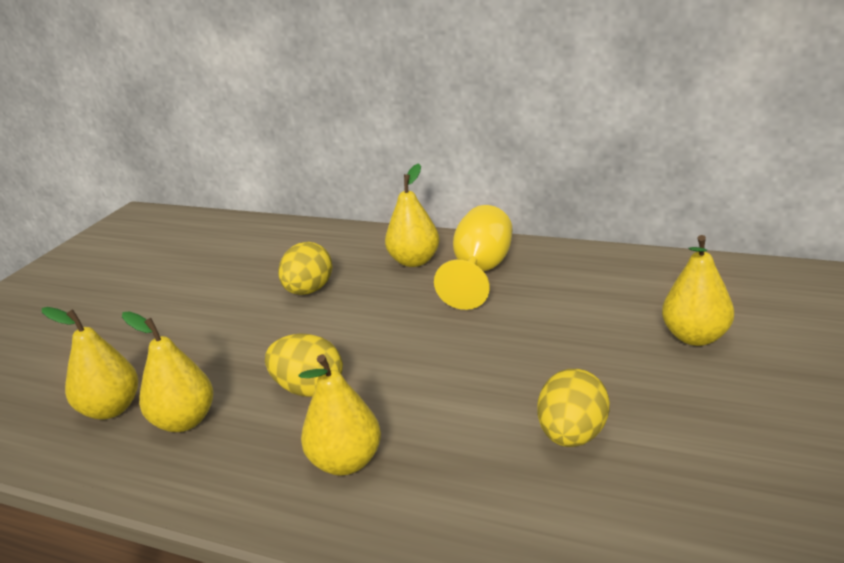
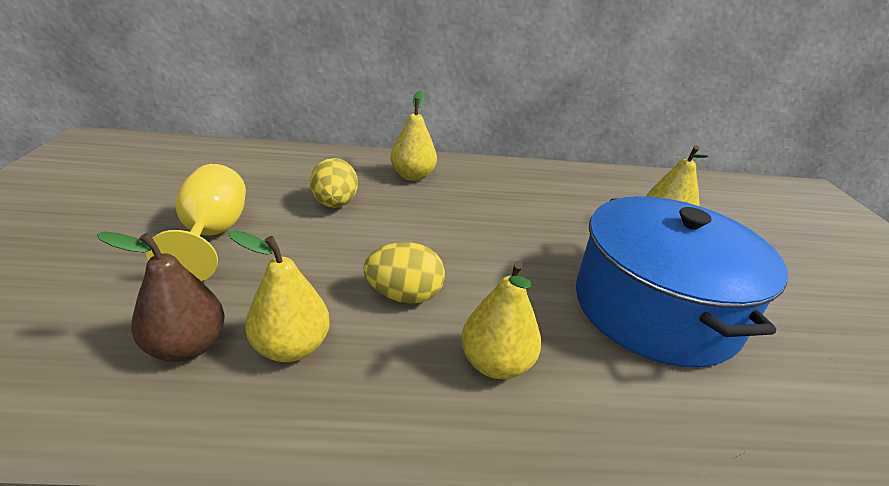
camera: 30 degrees left, 5 degrees up
(110, 409) = (187, 346): yellow pear -> brown pear
(480, 272) = (473, 183): yellow goblet -> yellow goblet (212, 235)
(573, 436) = (654, 308): yellow egg -> blue pot

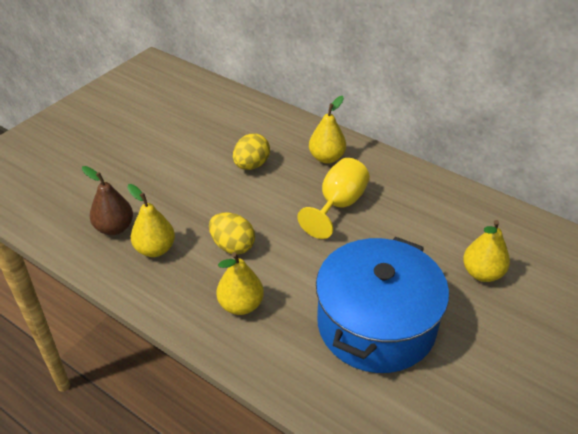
camera: 40 degrees right, 10 degrees up
(212, 235) = (167, 164): yellow goblet -> yellow goblet (338, 205)

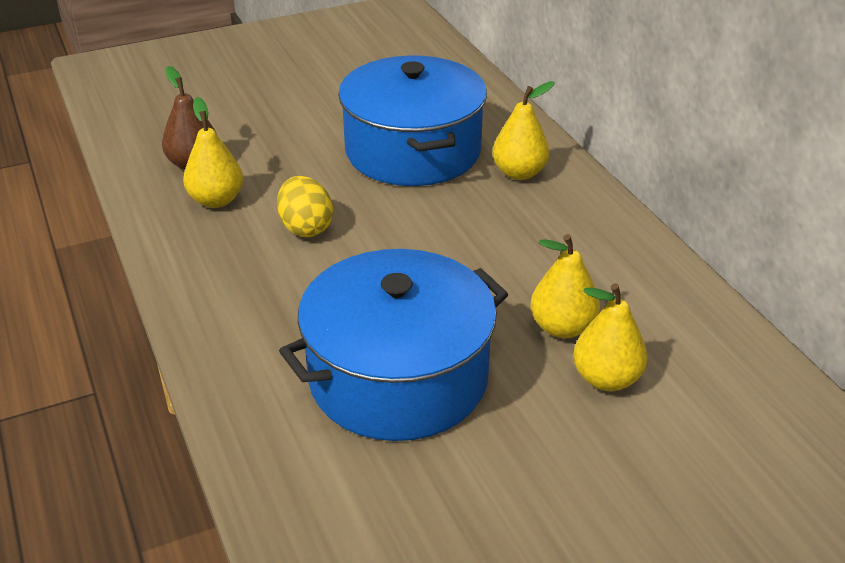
camera: 30 degrees right, 5 degrees down
(241, 305) = (255, 292): yellow pear -> yellow pear (562, 328)
(251, 165) = (413, 151): yellow egg -> blue pot
(338, 205) = (481, 230): yellow goblet -> none

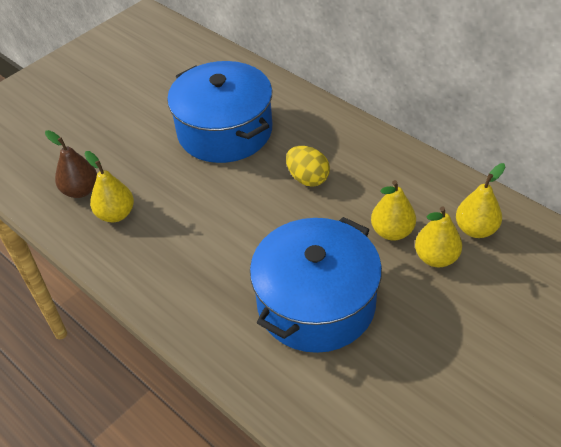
camera: 20 degrees left, 10 degrees up
(306, 228) = (191, 215): yellow egg -> yellow egg (307, 178)
(519, 173) = (303, 126): yellow pear -> yellow pear (476, 229)

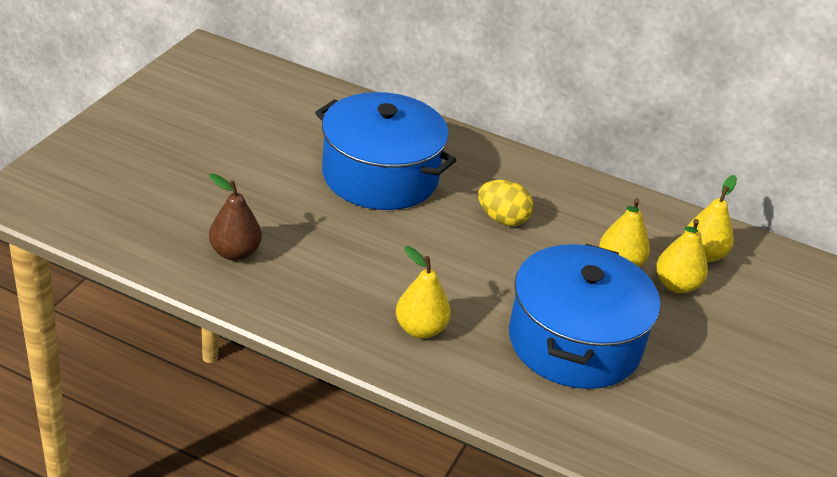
camera: 25 degrees left, 10 degrees down
(116, 214) = (294, 275): yellow pear -> yellow pear (420, 329)

